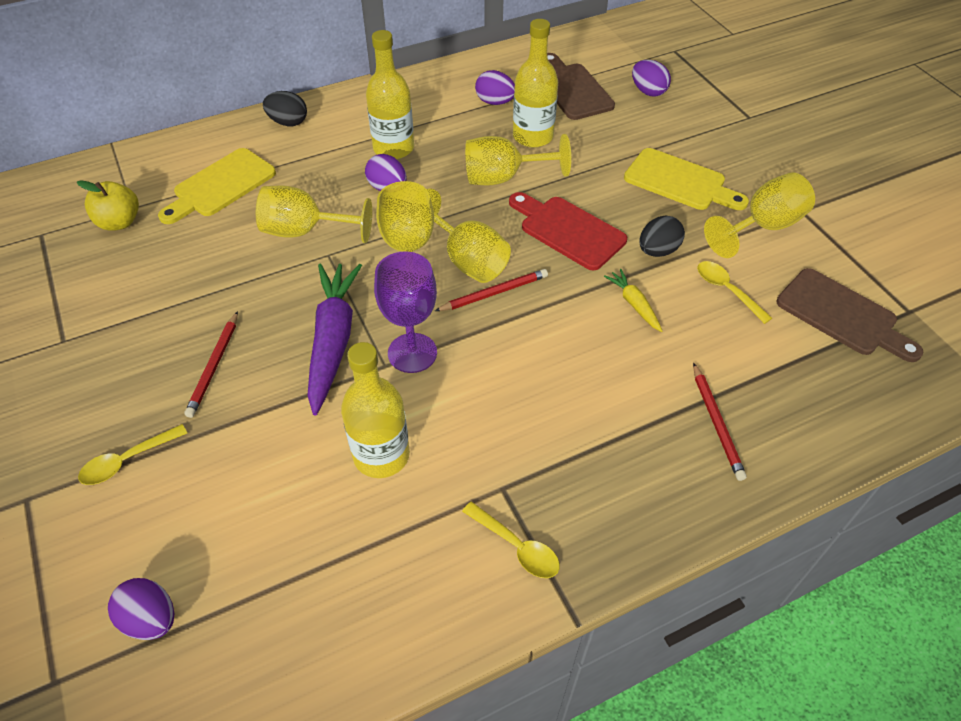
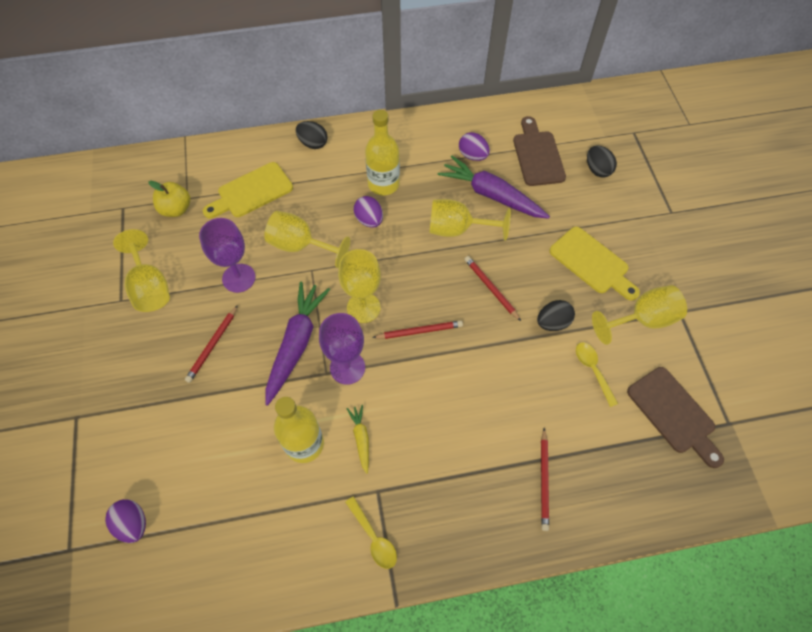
camera: 15 degrees right, 10 degrees up
(127, 461) = (142, 405): yellow spoon -> none
(230, 282) = (239, 278): none -> purple goblet
(466, 259) = (408, 297): yellow goblet -> yellow goblet (150, 287)
(533, 136) = (491, 195): yellow bottle -> purple carrot
(568, 230) = (491, 288): red cutting board -> red pencil
(634, 304) = (518, 366): yellow carrot -> yellow carrot (361, 439)
(648, 91) = (597, 170): purple egg -> black egg

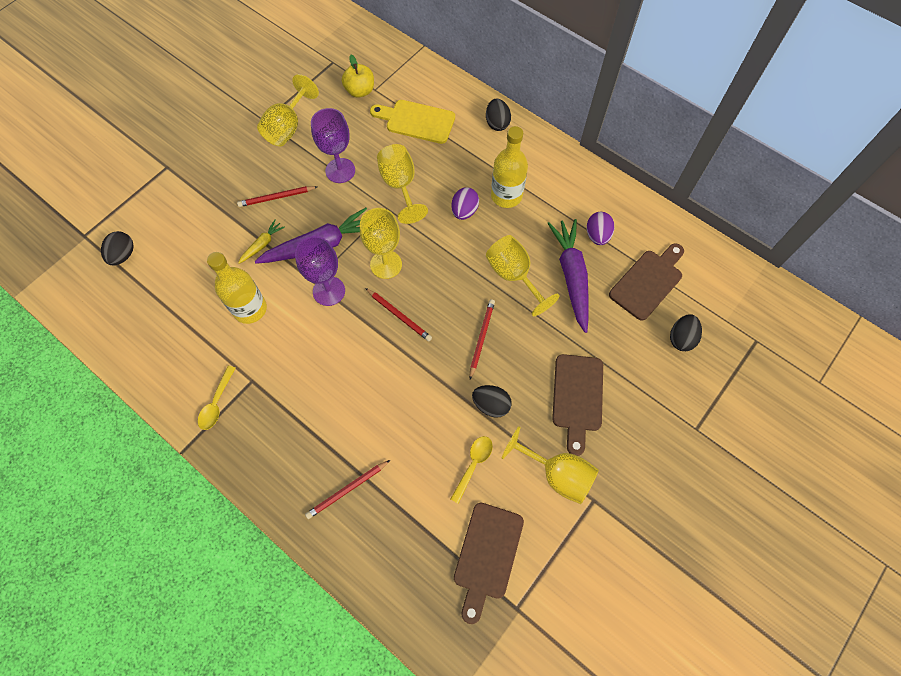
camera: 50 degrees right, 5 degrees up
(133, 524) = (123, 255): purple egg -> black egg
(361, 439) = (282, 341): yellow carrot -> yellow carrot (262, 244)
(592, 263) = (577, 397): yellow cutting board -> brown cutting board

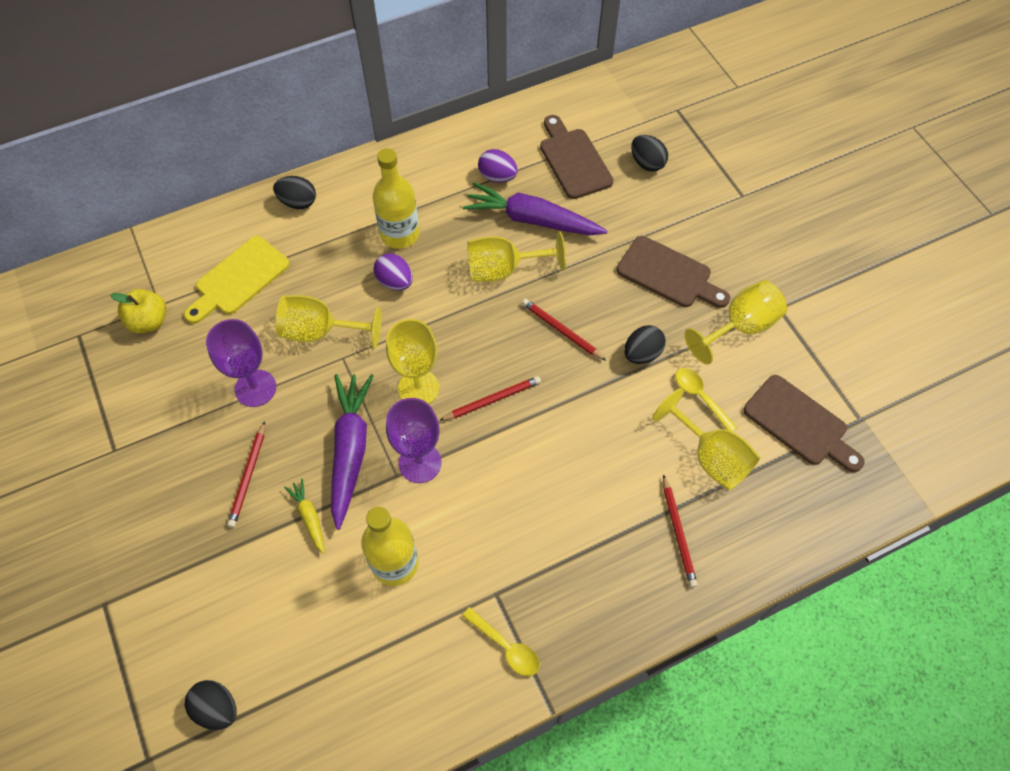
camera: 65 degrees left, 5 degrees down
(288, 127) = (146, 425): yellow goblet -> yellow goblet (710, 457)

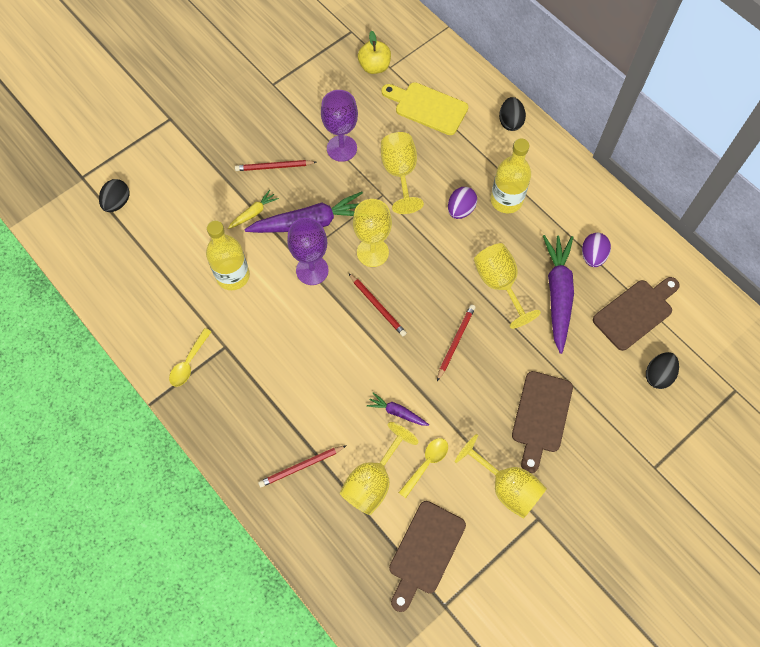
camera: 75 degrees right, 5 degrees up
(633, 411) = (397, 412): none -> purple carrot
(642, 354) = (453, 409): black egg -> none

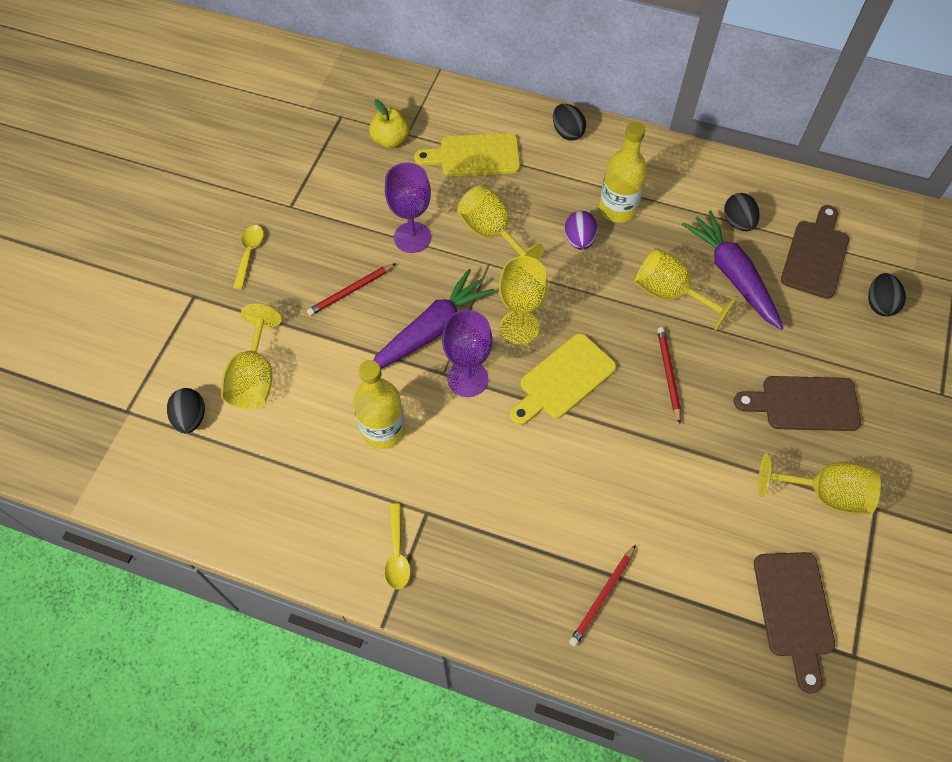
camera: 30 degrees left, 5 degrees down
(253, 213) = (361, 351): yellow carrot -> none
(373, 481) = (689, 567): yellow goblet -> yellow goblet (255, 377)
(377, 306) = (563, 379): red pencil -> yellow cutting board
(397, 412) = (662, 479): purple carrot -> none
(426, 464) = (729, 516): yellow spoon -> yellow spoon (249, 254)
(541, 416) = (803, 403): brown cutting board -> brown cutting board turned 105 degrees clockwise
(592, 256) = (737, 222): purple egg -> black egg

